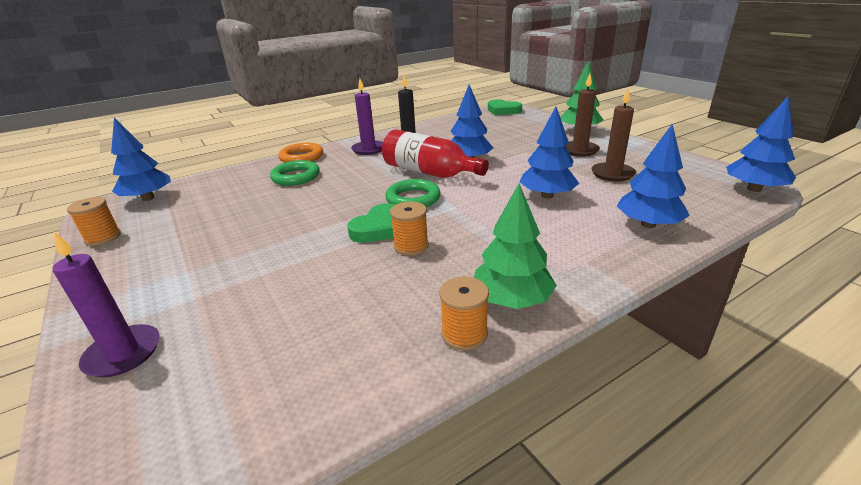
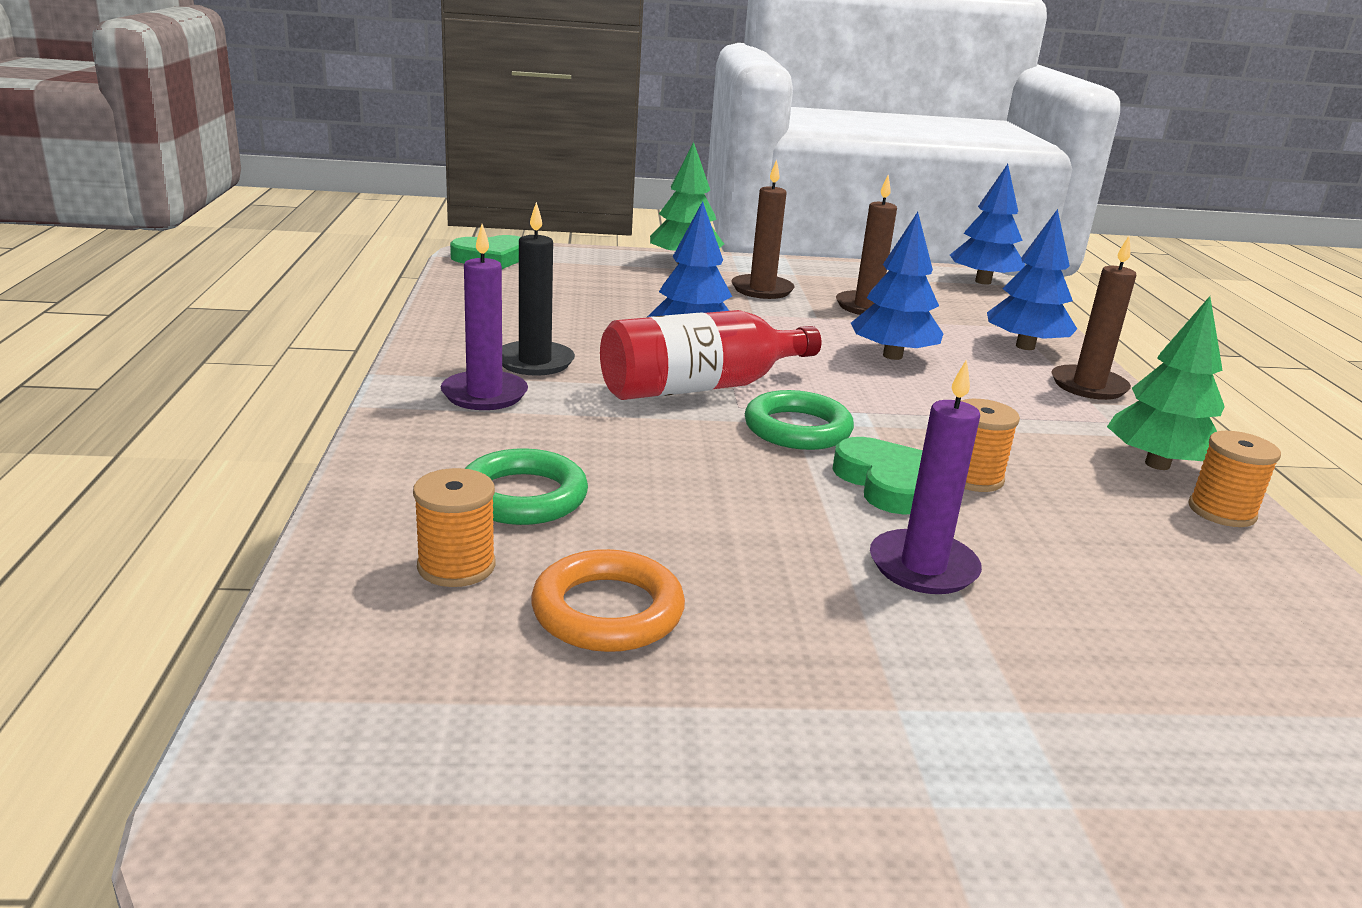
camera: 65 degrees left, 5 degrees down
(103, 237) = (561, 847): orange spool -> orange spool (456, 566)
(123, 353) = (1196, 818): purple candle -> purple candle (923, 567)
(148, 198) = (331, 735): blue tree -> none
(301, 157) = (397, 463): orange ring -> orange ring (607, 611)
(615, 256) = (1088, 386): none -> brown candle

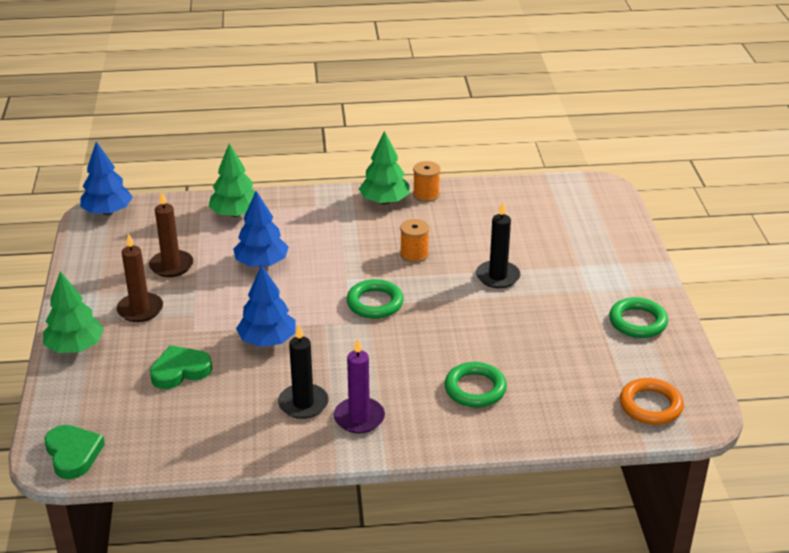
camera: 90 degrees left, 10 degrees up
(456, 566) = (541, 401): orange spool -> none
(607, 611) = (557, 356): orange ring -> orange ring (650, 405)
(700, 387) = (328, 336): red bottle -> none
(753, 787) = (637, 322): none -> green ring
(887, 483) = (427, 279): green heart -> green heart (180, 371)
(923, 567) = (498, 276): purple candle -> black candle
(1025, 346) = (235, 214): blue tree -> green tree
(1088, 386) = (293, 203): brown candle -> none

